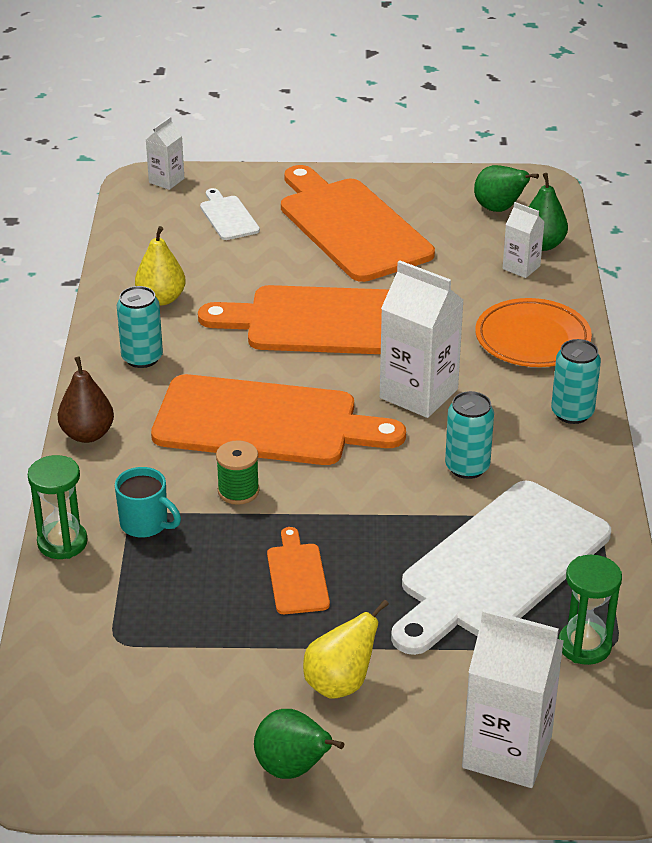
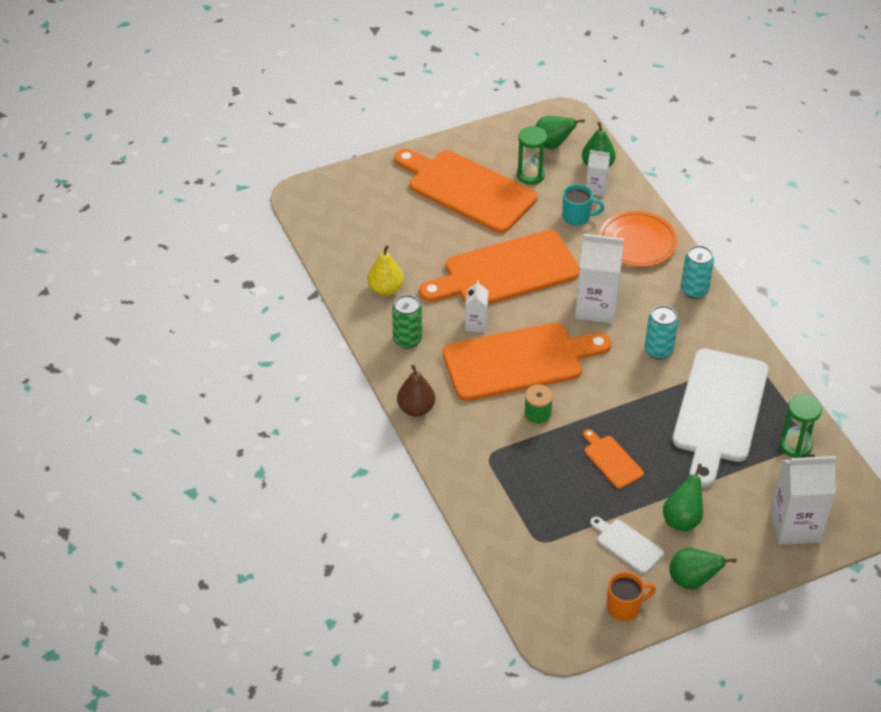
camera: 25 degrees left, 10 degrees up
(62, 542) = (459, 490): green hourglass -> green hourglass (530, 175)
(142, 358) = (407, 340): turquoise can -> green can
(145, 524) = (499, 459): turquoise mug -> turquoise mug (577, 217)
(166, 180) = (316, 190): white carton -> white carton (476, 324)
(166, 768) = (625, 607): none -> orange mug
(228, 216) = (380, 207): white cutting board -> white cutting board (627, 544)
(340, 683) = (682, 519): yellow pear -> green pear

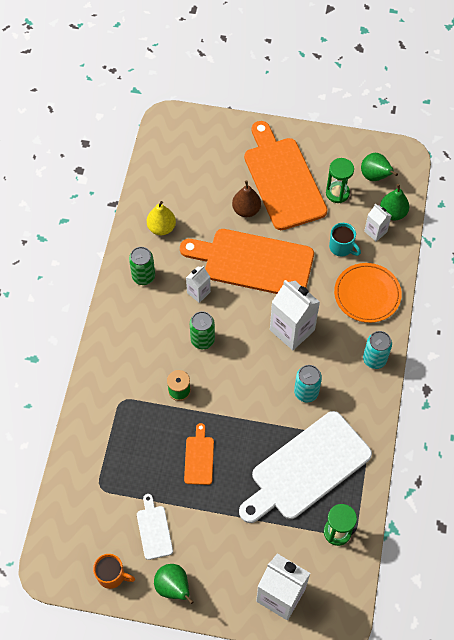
camera: 35 degrees right, 15 degrees up
(416, 408) = (105, 333): brown pear -> brown pear (246, 210)
(519, 361) = (202, 340): orange cutting board -> green can
(682, 519) = (207, 536): green pear -> none

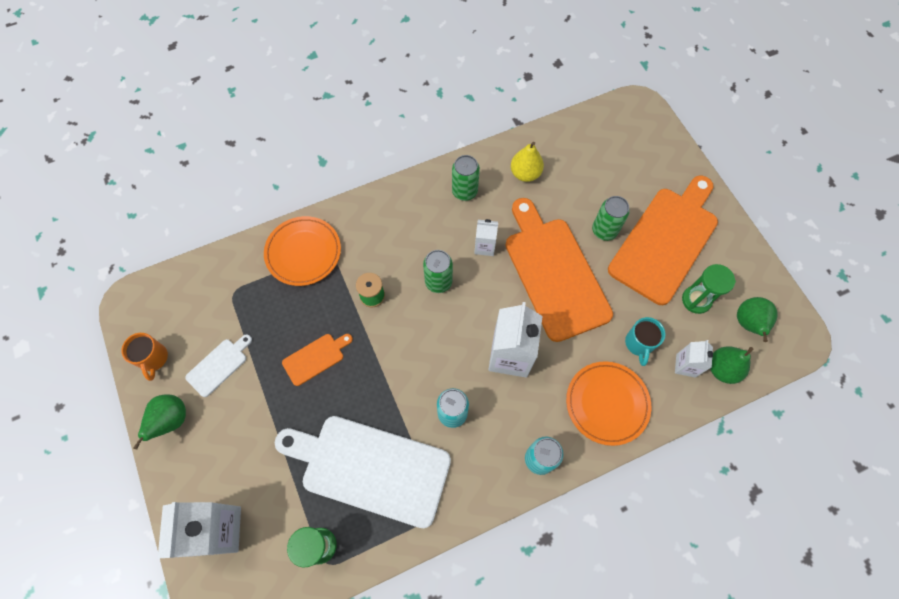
camera: 55 degrees right, 5 degrees up
(105, 417) = (303, 252): none -> orange plate
(246, 210) = (604, 230): brown pear -> green can

